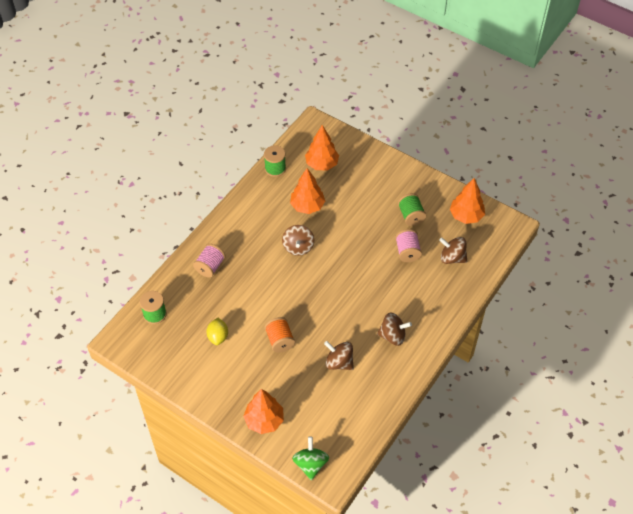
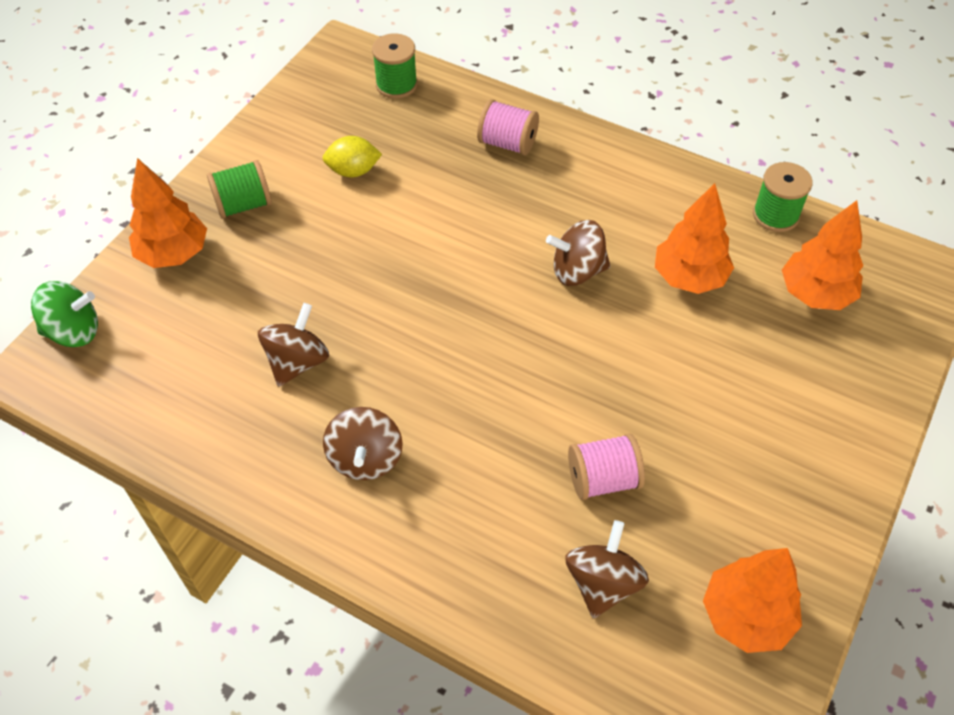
camera: 85 degrees right, 0 degrees up
(280, 340) = (348, 261): orange spool -> none
(411, 216) = (713, 483): green spool -> green spool (244, 205)

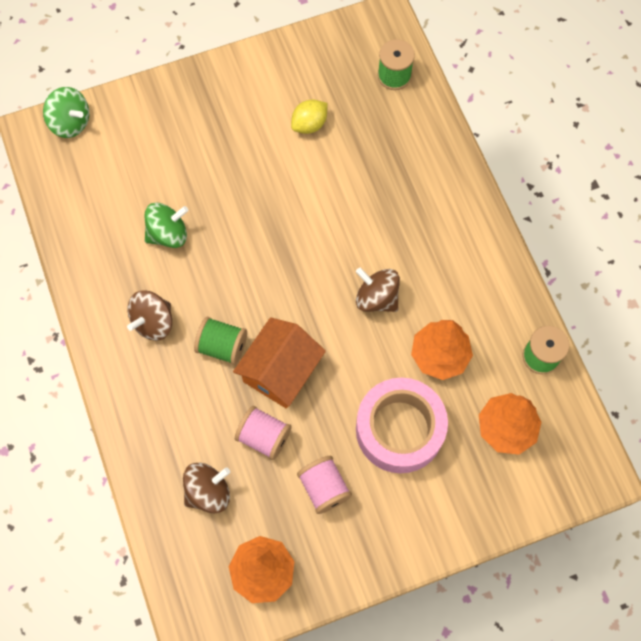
camera: 40 degrees right, 15 degrees up
(174, 253) = (160, 108): orange tree -> none
(244, 205) = (226, 102): green spool -> green spool (222, 346)
(297, 362) = (168, 234): brown spinning top -> green spinning top
(353, 171) = (309, 124): yellow lemon -> yellow lemon turned 75 degrees counterclockwise
(507, 143) = (422, 174): pink spool -> pink spool (324, 488)
(553, 403) = (280, 371): none -> orange house
(725, 368) = (399, 429): none -> pink tape

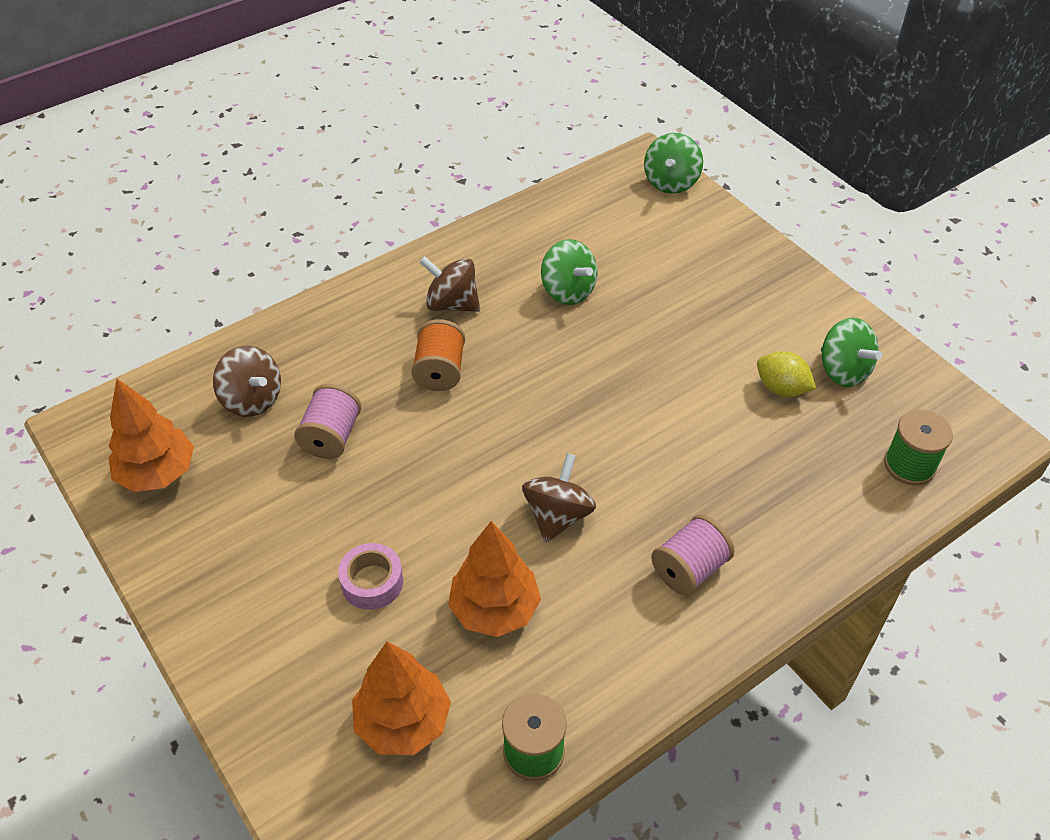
camera: 75 degrees right, 20 degrees down
(222, 346) = (440, 371): green spool -> orange spool
(280, 371) = (423, 434): orange house -> none
(305, 81) = (843, 370): none -> green spinning top
(324, 488) = (274, 513): pink spool -> pink spool (689, 569)
(399, 429) = (372, 582): pink tape -> pink tape, size x0.49

